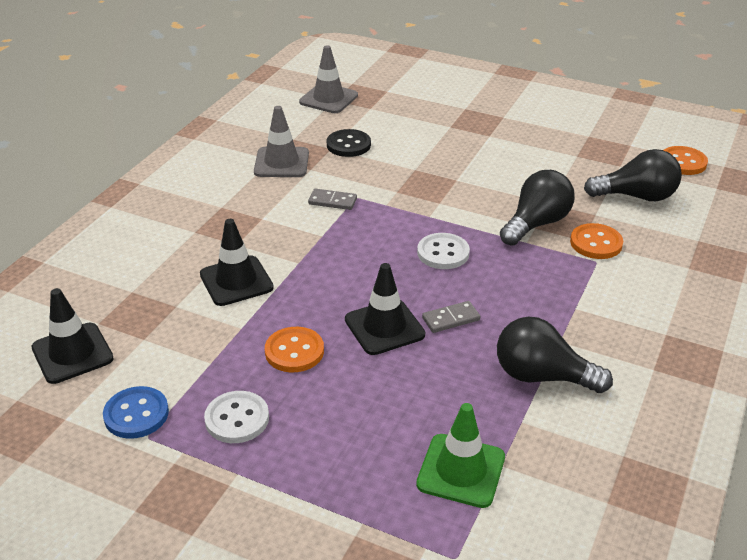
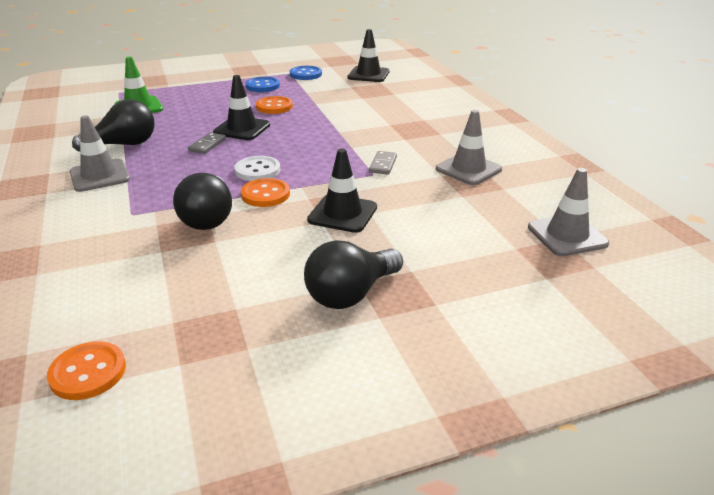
camera: 135 degrees right, 5 degrees down
(236, 281) = (354, 113): black traffic cone -> black traffic cone (342, 214)
(237, 419) = (262, 86): white button -> blue button
(332, 201) = (383, 164): grey domino -> grey domino turned 45 degrees counterclockwise
(348, 145) = (456, 204): black button -> none
(596, 243) = (141, 226): orange button -> orange button (265, 194)
(599, 330) = (99, 176): none -> grey traffic cone
(636, 196) = (128, 289): black light bulb -> black light bulb (351, 294)

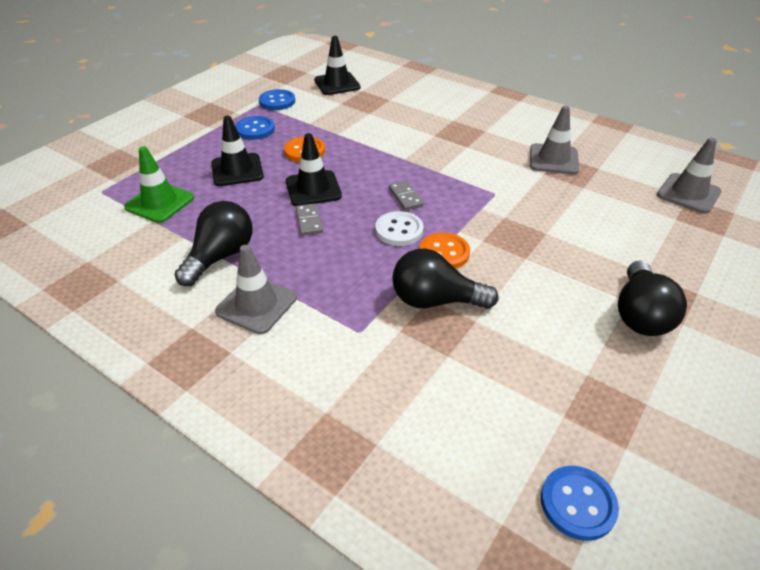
camera: 35 degrees left, 10 degrees up
(88, 372) = (578, 503): orange button -> blue button
(208, 218) = (435, 300): black light bulb -> black light bulb turned 135 degrees clockwise
(342, 214) = (530, 243): black traffic cone -> black traffic cone (237, 170)
(383, 164) = (489, 180): grey domino -> grey domino (405, 197)

